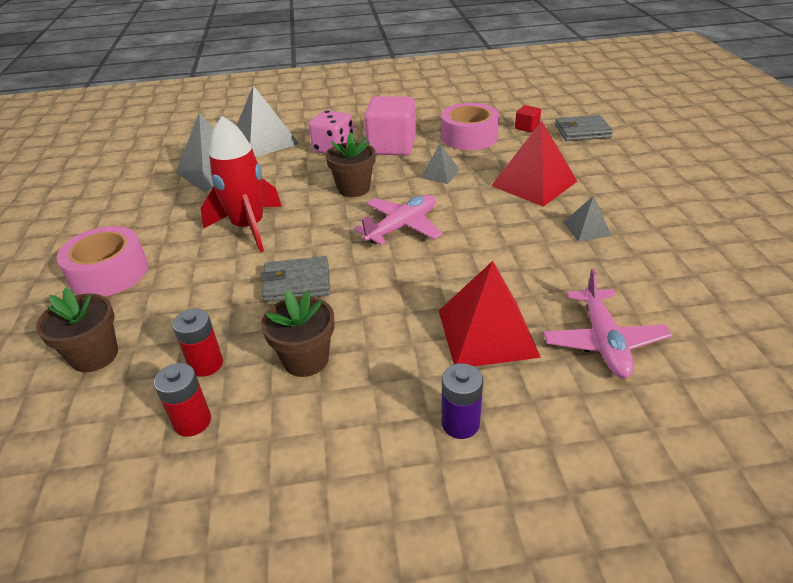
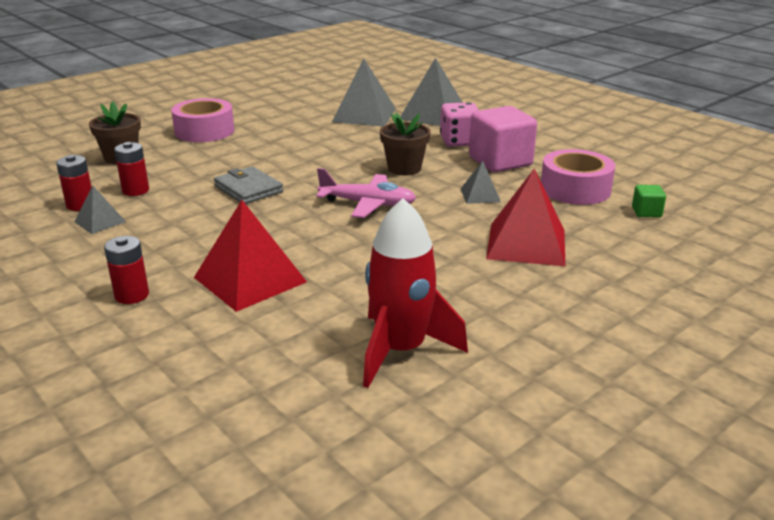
camera: 55 degrees right, 10 degrees down
(248, 227) = (301, 151): red rocket -> red rocket (401, 350)
(306, 359) = (163, 219): brown flower pot -> none
(460, 423) = (132, 295): purple battery -> red battery
(527, 127) = (646, 212): red cube -> green cube
(582, 131) = (691, 245): grey wallet -> none
(586, 229) = (471, 291): grey pyramid -> grey pyramid (100, 221)
(603, 341) = (283, 338): pink plane -> none

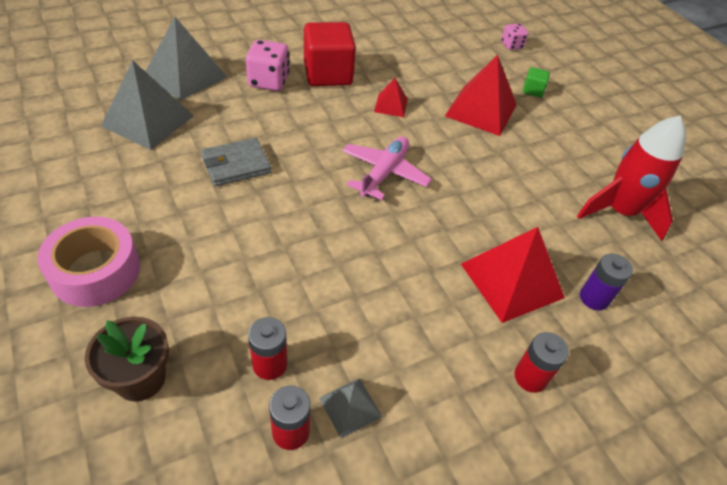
camera: 80 degrees left, 20 degrees up
(241, 331) = (594, 298): none -> purple battery
(248, 189) = (313, 253): grey wallet -> grey wallet (236, 165)
(404, 168) = (314, 131): brown flower pot -> none
(480, 195) = (390, 105): grey pyramid -> red pyramid
(500, 161) = (328, 74): pink cube -> red cube
(575, 189) = (398, 58): pink tape -> none
(646, 212) = (447, 44): green cube -> green cube (533, 90)
(710, 255) = (511, 45): none -> pink dice

